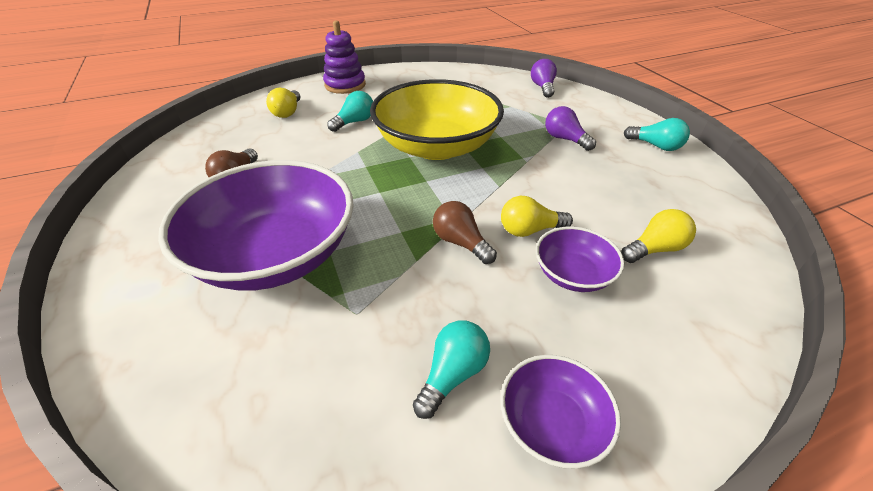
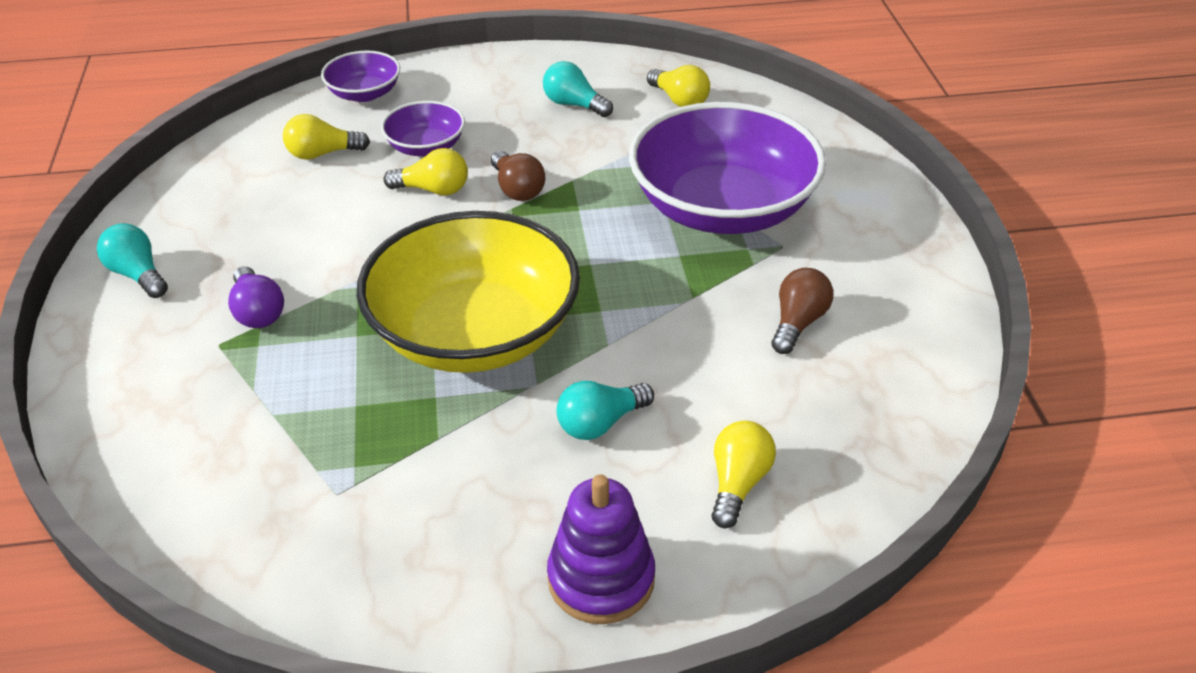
camera: 165 degrees left, 0 degrees up
(314, 416) = (679, 100): none -> yellow light bulb
(453, 374) = (574, 104): turquoise light bulb -> turquoise light bulb turned 75 degrees clockwise
(542, 87) = (146, 470): purple light bulb -> none
(552, 423) = (519, 76): purple bowl -> purple bowl (364, 93)

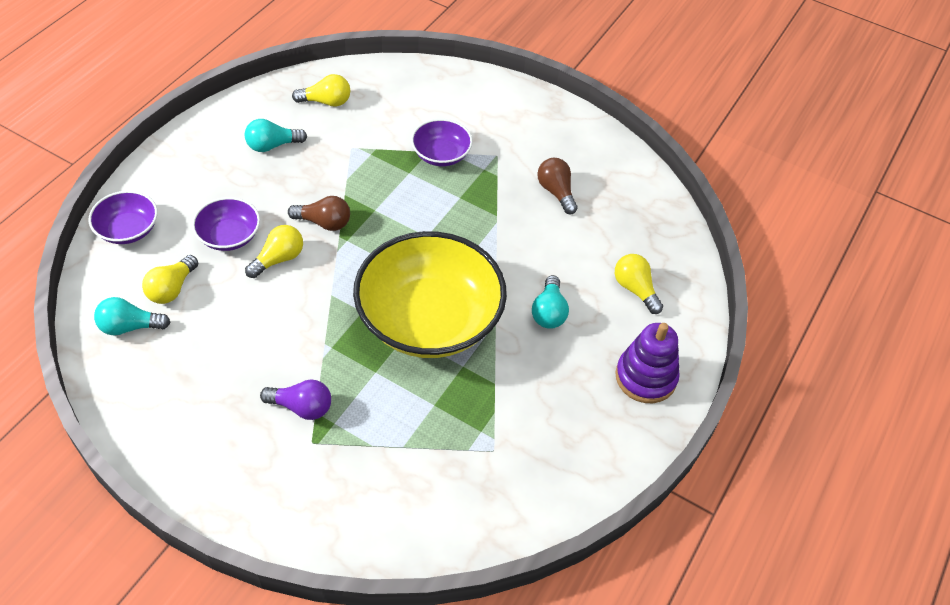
camera: 55 degrees left, 10 degrees up
(138, 274) = (191, 451): turquoise light bulb -> turquoise light bulb (129, 327)
(722, 208) = (441, 154): purple bowl -> purple bowl, size x0.47

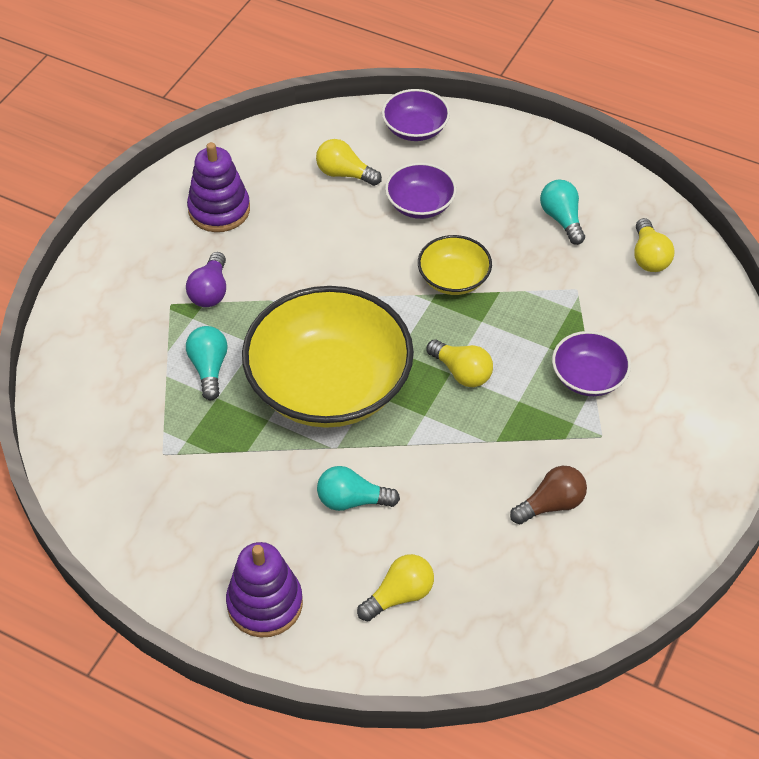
camera: 90 degrees right, 0 degrees up
(129, 327) = (295, 153): turquoise light bulb -> turquoise light bulb (209, 368)
(191, 396) = (219, 210): none -> purple stacking toy
(278, 259) = (395, 248): yellow light bulb -> yellow light bulb (462, 372)
(324, 222) = (453, 279): brown light bulb -> yellow bowl

